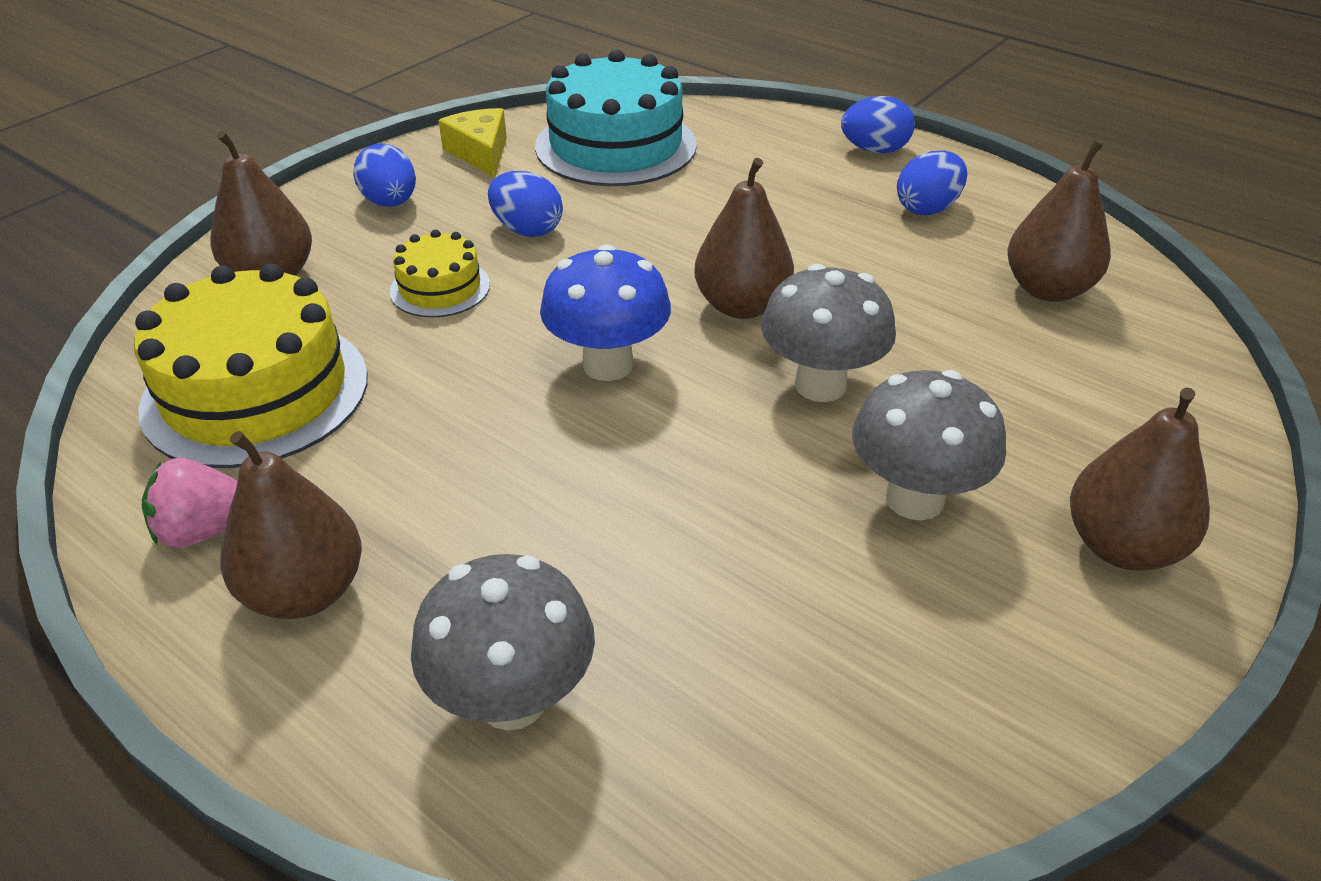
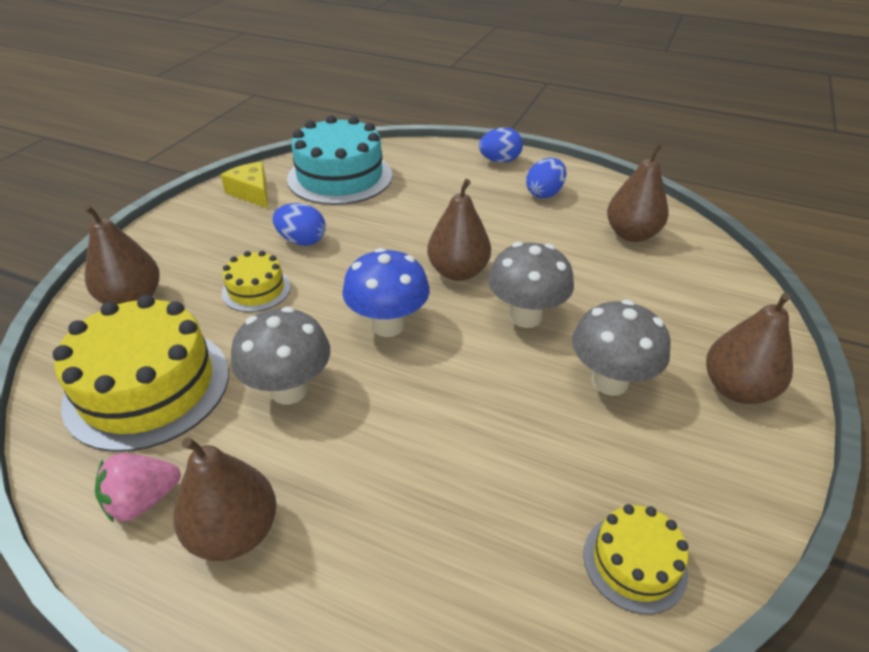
camera: 15 degrees left, 0 degrees up
(390, 203) = (201, 235): blue egg -> none
(512, 699) = (410, 580): grey mushroom -> grey mushroom (289, 390)
(844, 750) = (634, 562): none -> yellow cake

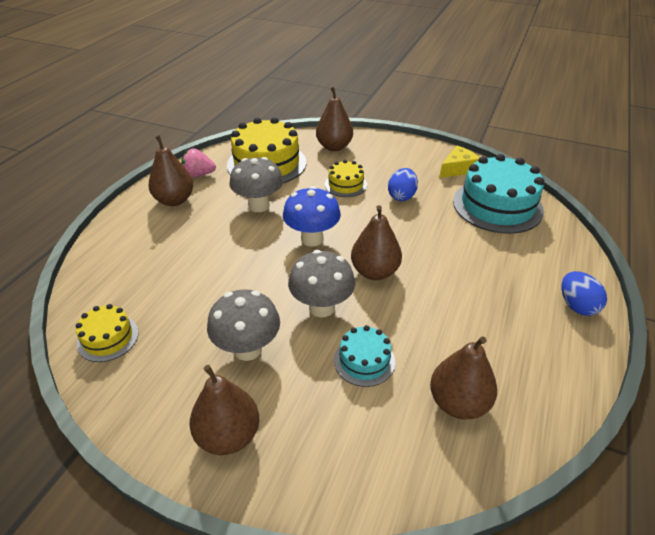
camera: 90 degrees right, 0 degrees up
(143, 500) = (198, 175): pink strawberry -> pink strawberry turned 60 degrees counterclockwise
(544, 193) = (519, 337): blue egg -> none
(599, 286) = (364, 361): none -> turquoise cake

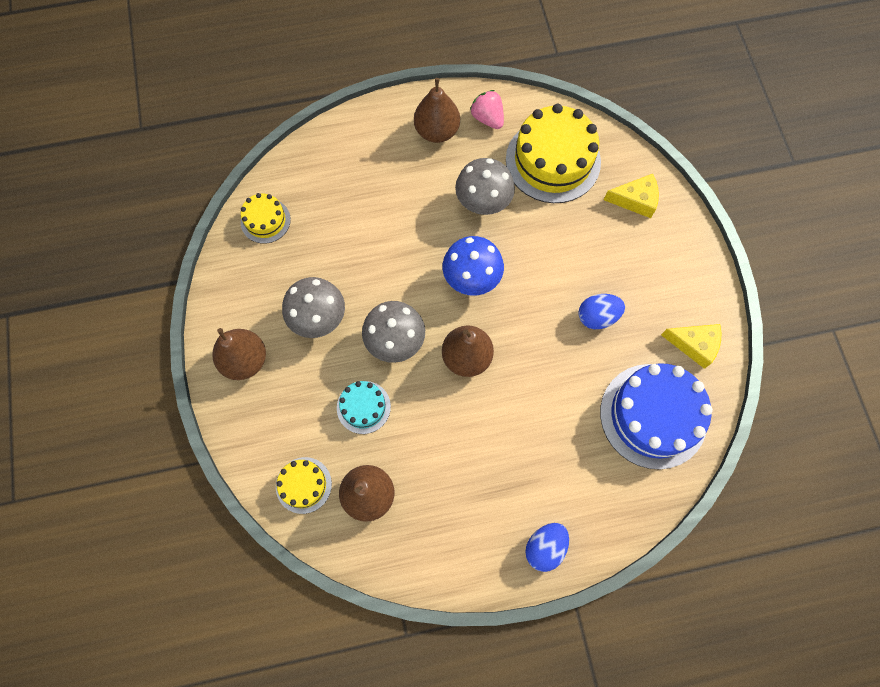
camera: 55 degrees right, 30 degrees up
(334, 147) = (635, 200): brown pear -> yellow cheese
(345, 184) = (575, 254): yellow cake -> yellow cake (303, 485)
(497, 206) = (653, 415): turquoise cake -> blue cake

